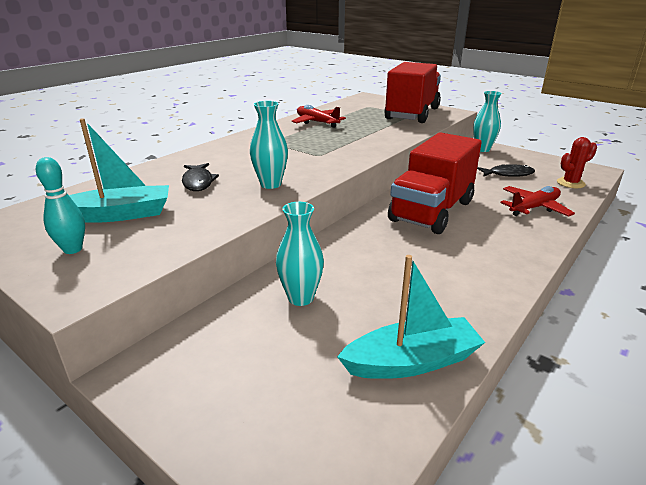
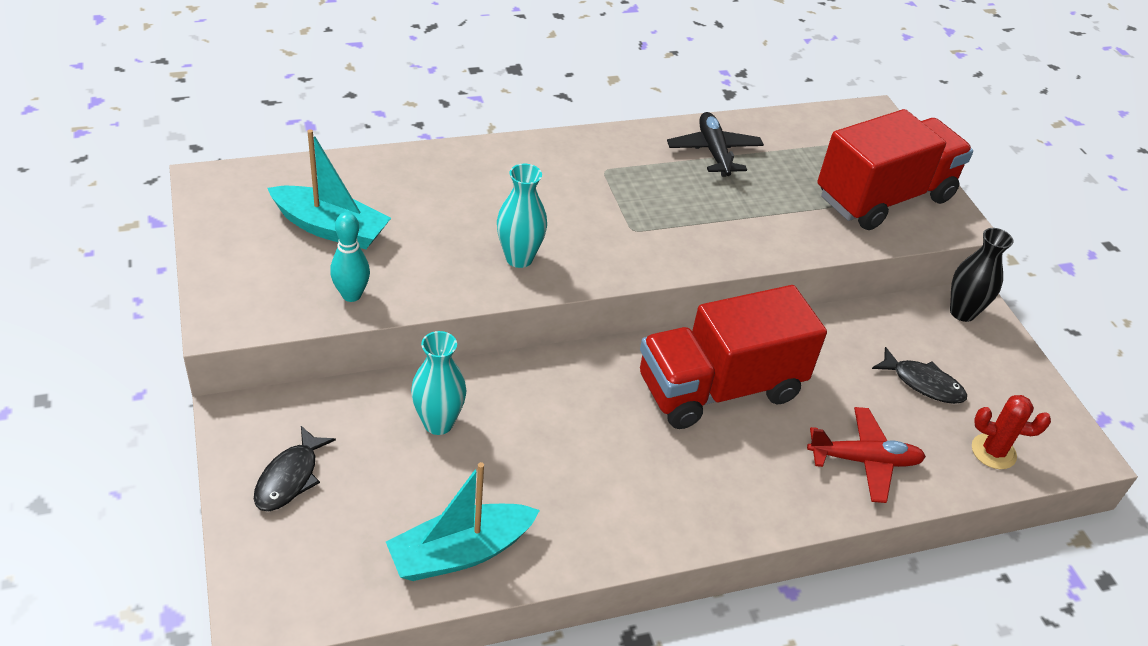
camera: 30 degrees right, 15 degrees up
(73, 249) = (258, 260): turquoise bowling pin -> turquoise bowling pin (351, 295)
(198, 182) = (447, 212): black fish -> black fish (290, 478)
(317, 122) = (713, 152): red plane -> black plane
(411, 361) = (460, 552): turquoise boat -> turquoise boat turned 135 degrees clockwise
(482, 149) = (962, 312): turquoise vase -> black vase

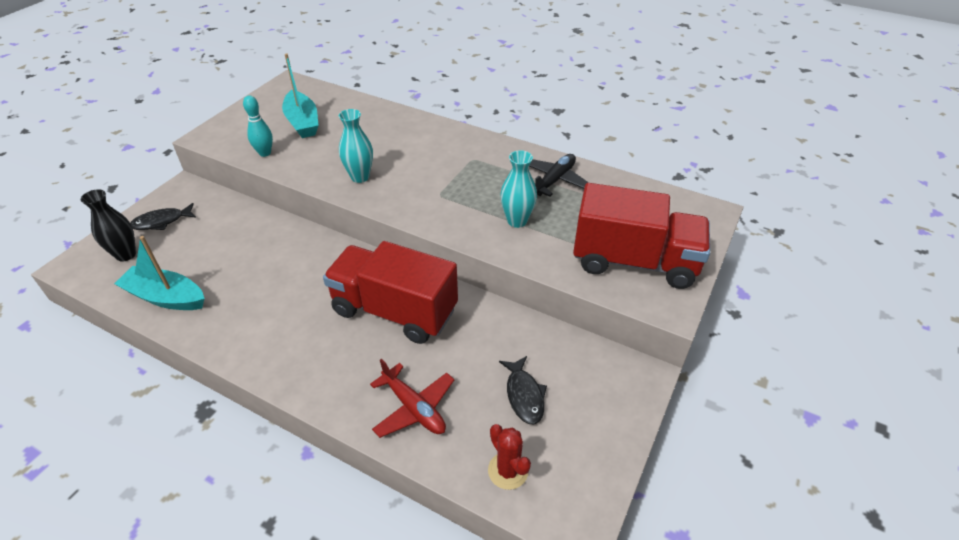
camera: 50 degrees right, 0 degrees up
(438, 423) = (245, 238): turquoise vase -> turquoise vase (517, 221)
(962, 312) = (624, 375): black vase -> black vase (126, 254)

